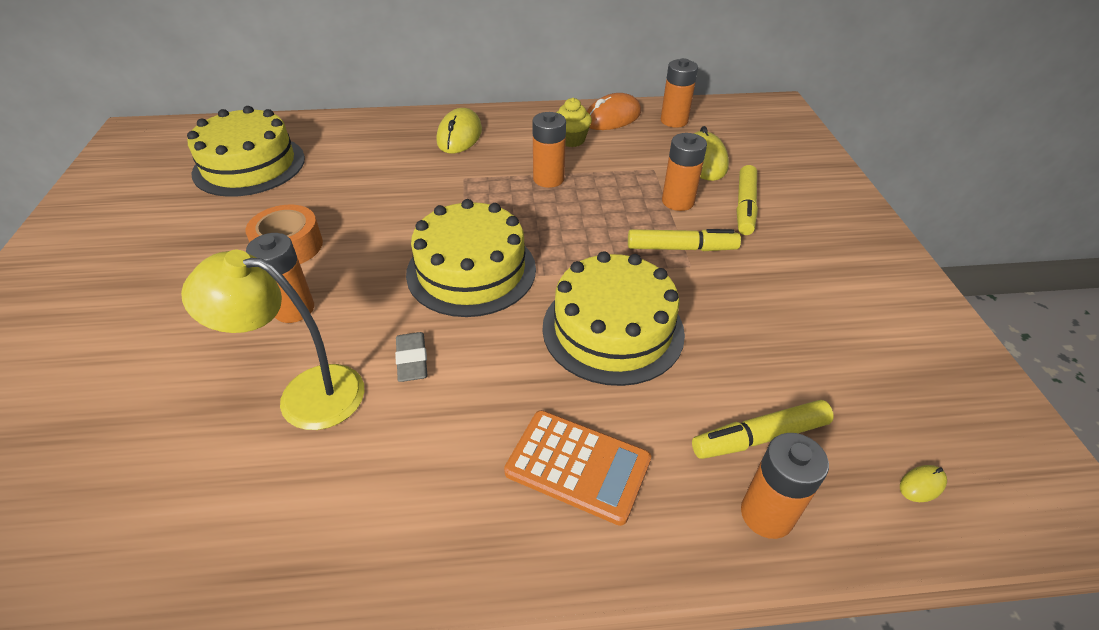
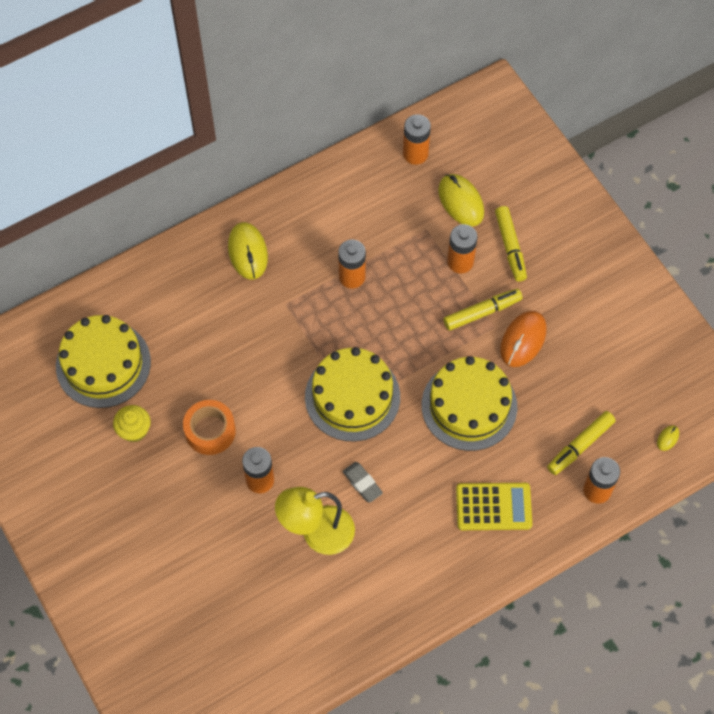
camera: 25 degrees left, 20 degrees up
(571, 140) = (343, 218): yellow cupcake -> yellow cupcake (134, 430)
(578, 466) = (493, 507): orange calculator -> yellow calculator
(612, 118) = (361, 171): orange mouse -> orange mouse (523, 340)

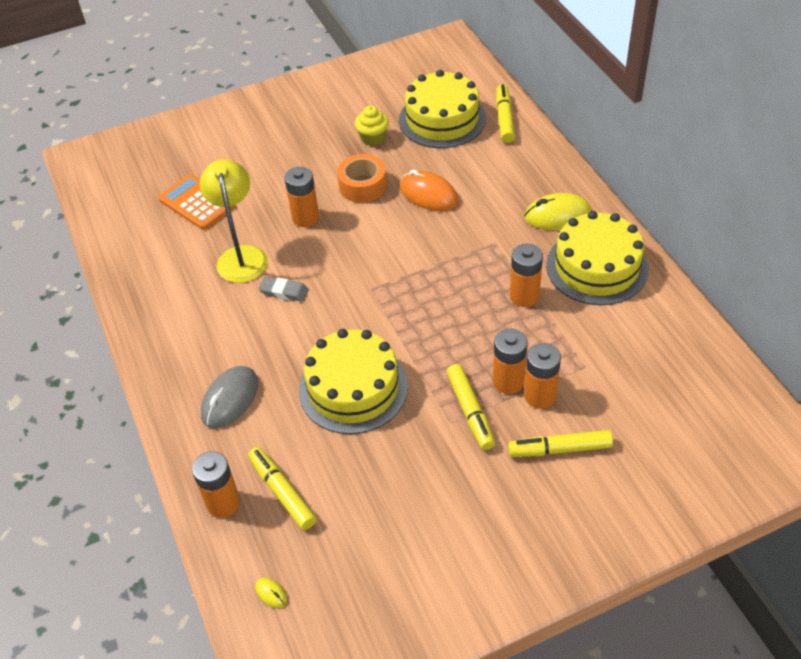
camera: 100 degrees right, 15 degrees down
(103, 303) = (504, 118): none -> yellow marker
(241, 596) = (197, 203): none -> orange calculator
(352, 396) = (381, 289): yellow cake -> yellow cake (597, 267)
(362, 483) = (284, 292): grey eraser -> grey eraser turned 45 degrees clockwise
(415, 154) = (692, 364): orange battery -> orange battery (508, 381)
(461, 201) = (625, 403): yellow mouse -> none
(493, 507) = (230, 399): yellow calculator -> grey mouse
(523, 340) = (429, 449): orange mouse -> orange mouse (428, 194)

